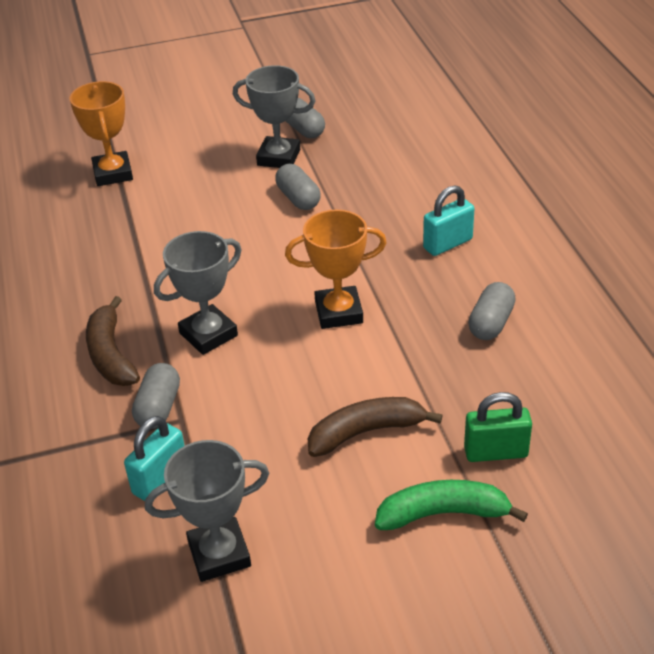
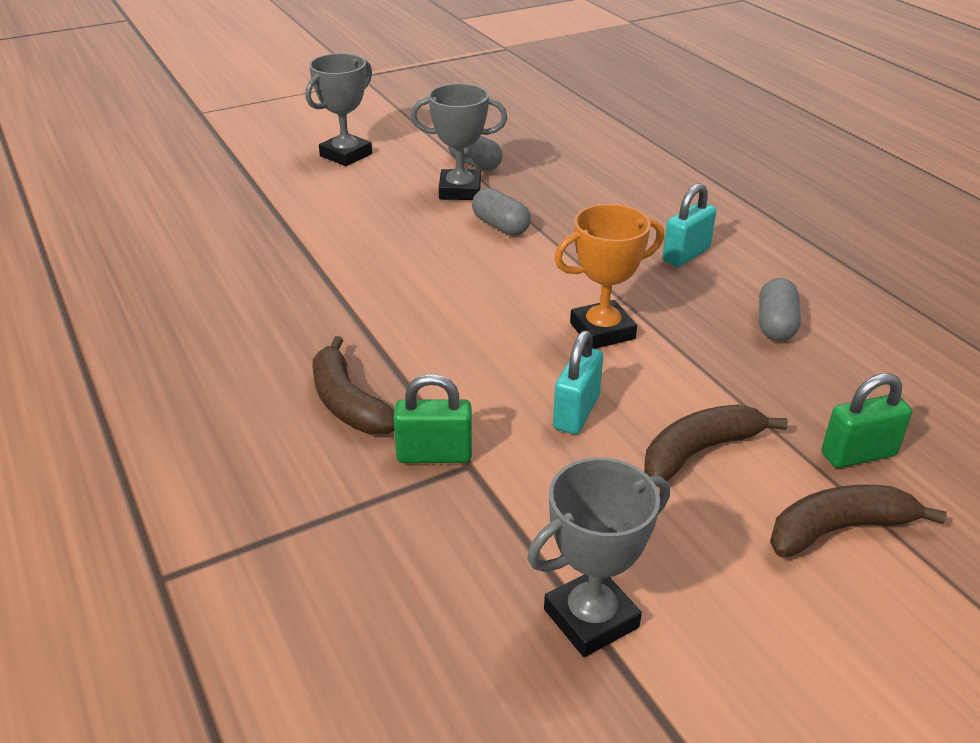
camera: 15 degrees left, 5 degrees down
(113, 173) = (274, 219): orange trophy -> none
(158, 408) = (434, 455): grey capsule -> green padlock
(160, 479) = (473, 538): turquoise padlock -> turquoise padlock (576, 413)
(208, 334) = (460, 369): grey trophy -> grey trophy (346, 155)
(443, 513) = (838, 529): green banana -> brown banana

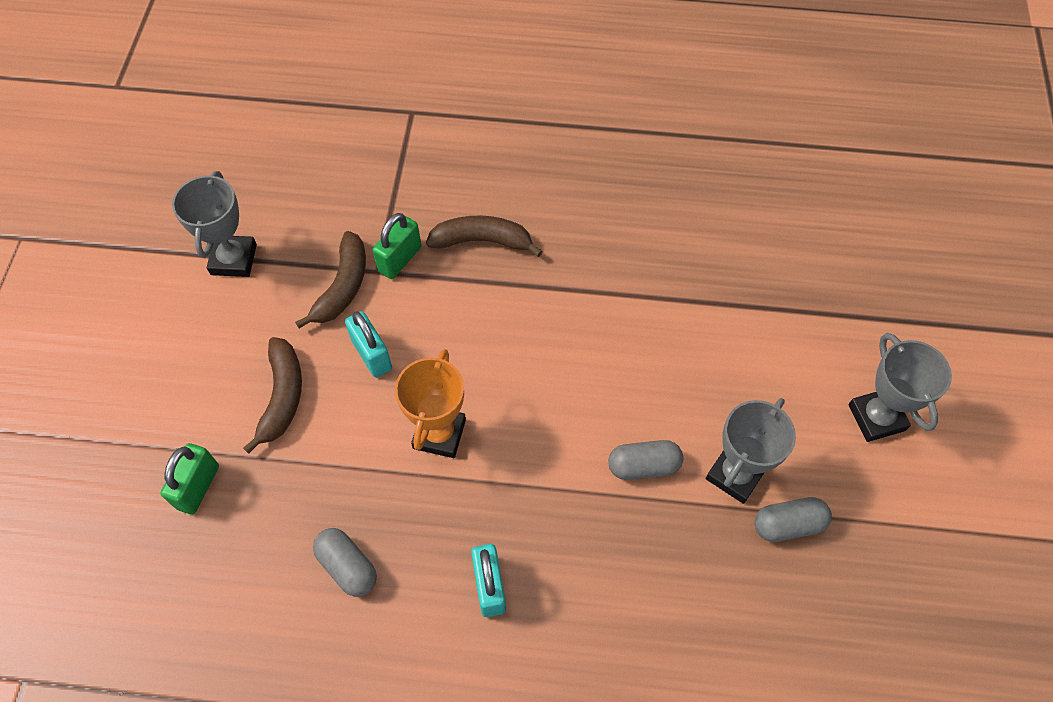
camera: 125 degrees right, 25 degrees up
(838, 529) = (168, 417): brown banana -> brown banana (343, 287)

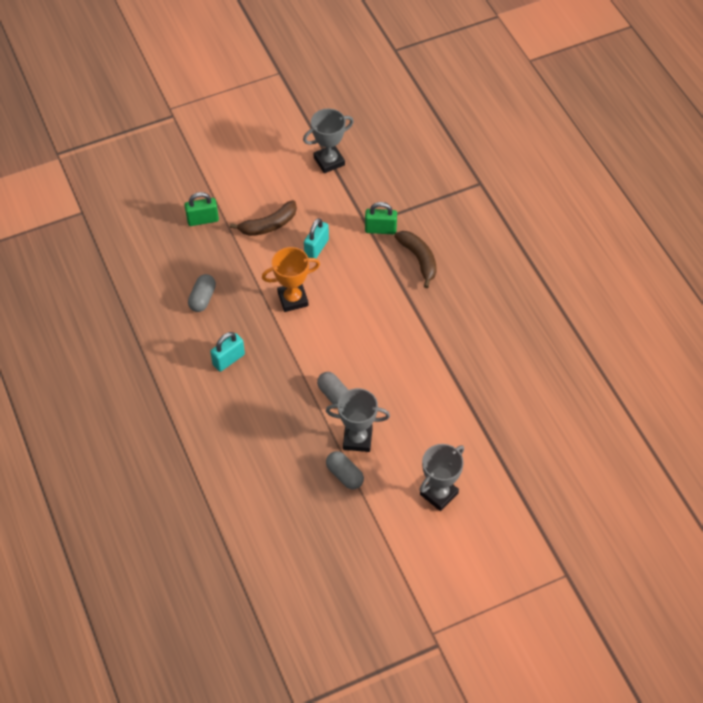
camera: 60 degrees right, 5 degrees down
(343, 287) = (346, 214): brown banana -> none

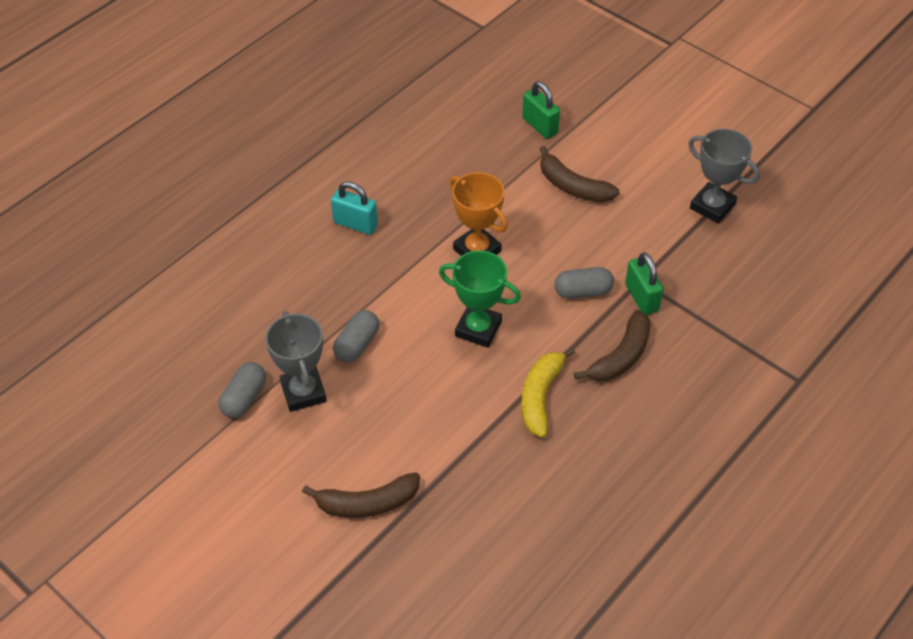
camera: 65 degrees right, 5 degrees down
(202, 298) = (428, 168): grey capsule -> grey capsule (583, 291)
(316, 248) = (568, 244): turquoise padlock -> none
(358, 324) = (478, 329): none -> green trophy
(427, 312) = (540, 397): none -> yellow banana
(439, 494) = (259, 513): grey trophy -> none
(459, 432) = (367, 503): none -> brown banana

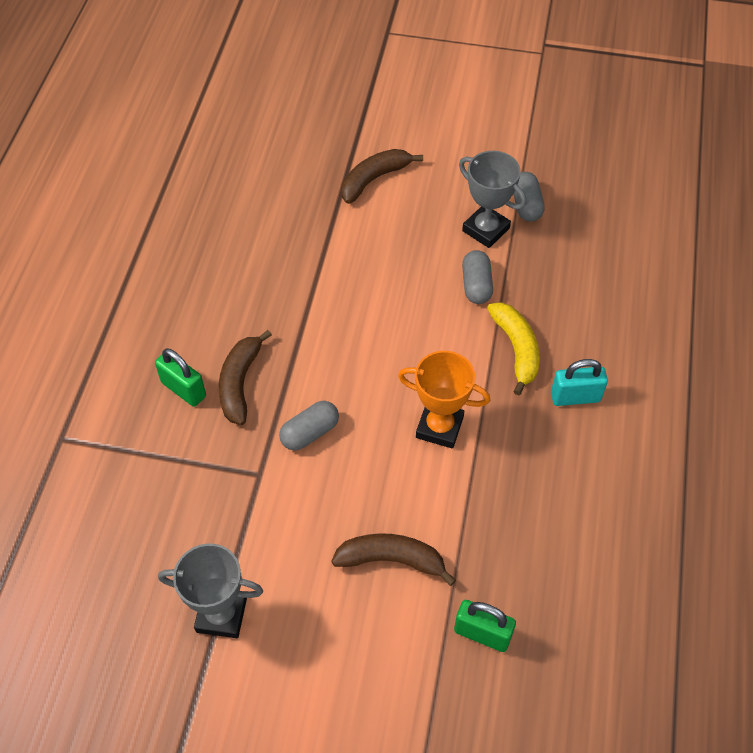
camera: 150 degrees right, 5 degrees up
(478, 329) = (384, 348): green trophy -> none
(540, 397) = (292, 314): yellow banana -> yellow banana (516, 349)
(641, 298) = (248, 454): green padlock -> green padlock (183, 389)

